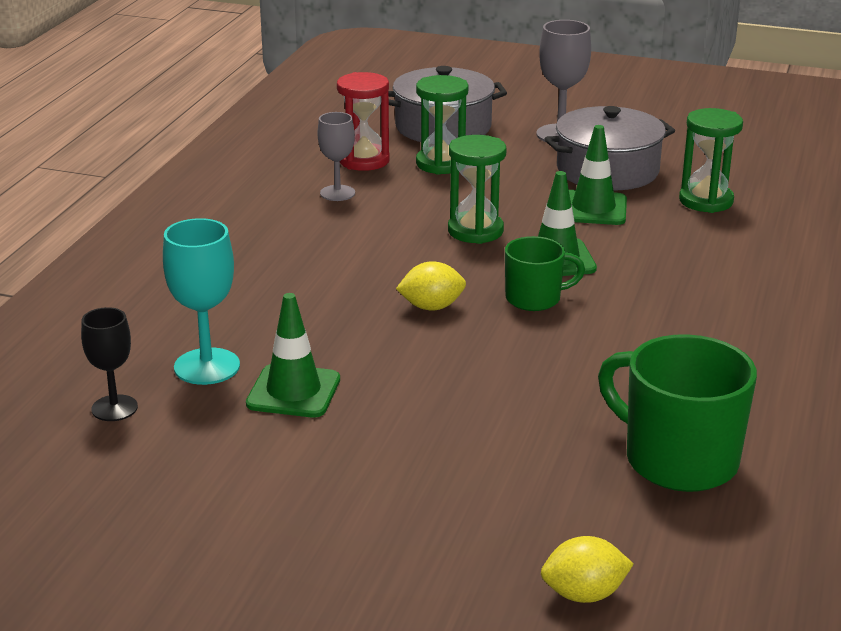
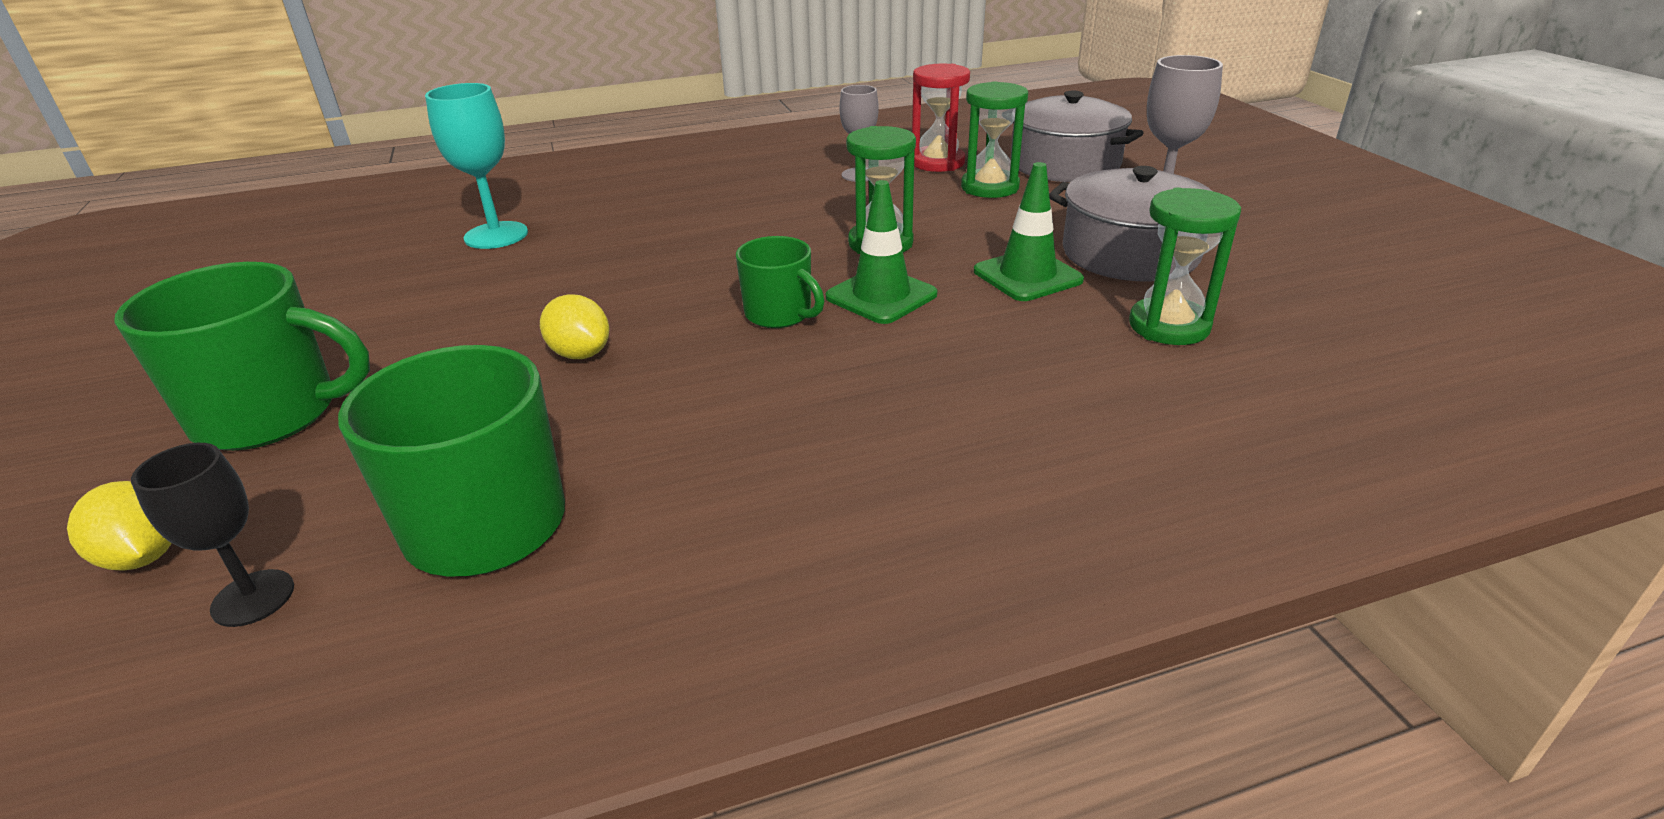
camera: 55 degrees right, 5 degrees up
(114, 408) = (404, 231): black goblet -> black goblet (253, 598)
(293, 392) = (481, 277): green traffic cone -> none
(430, 524) = (270, 415): none -> green mug
(431, 307) = (699, 276): yellow lemon -> yellow lemon (580, 354)

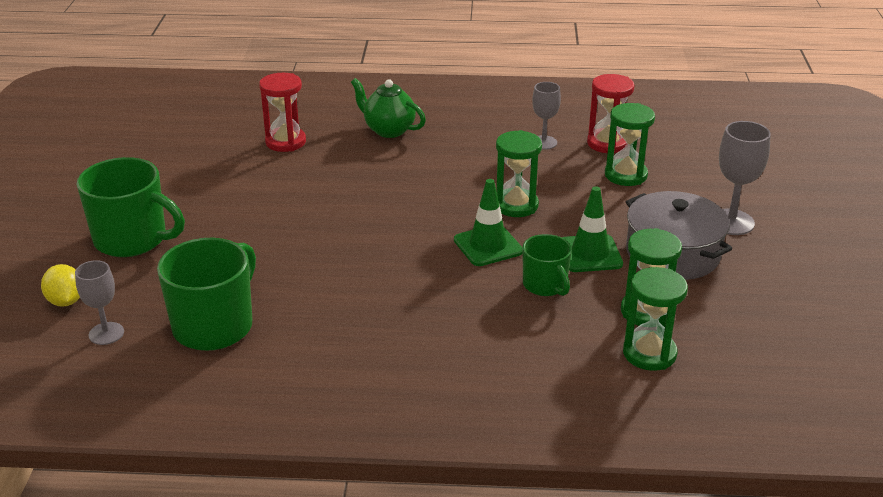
camera: 20 degrees right, 0 degrees up
(253, 598) = (106, 333): black goblet -> grey goblet
(496, 235) = (285, 142): turquoise goblet -> red hourglass
(580, 354) = (297, 242): yellow lemon -> none
(643, 197) = (388, 130): none -> green teapot
(779, 314) = (420, 243): green mug -> green mug (545, 285)
(1065, 164) = (699, 166): grey pot -> none
(1230, 377) = (649, 353): none -> green hourglass

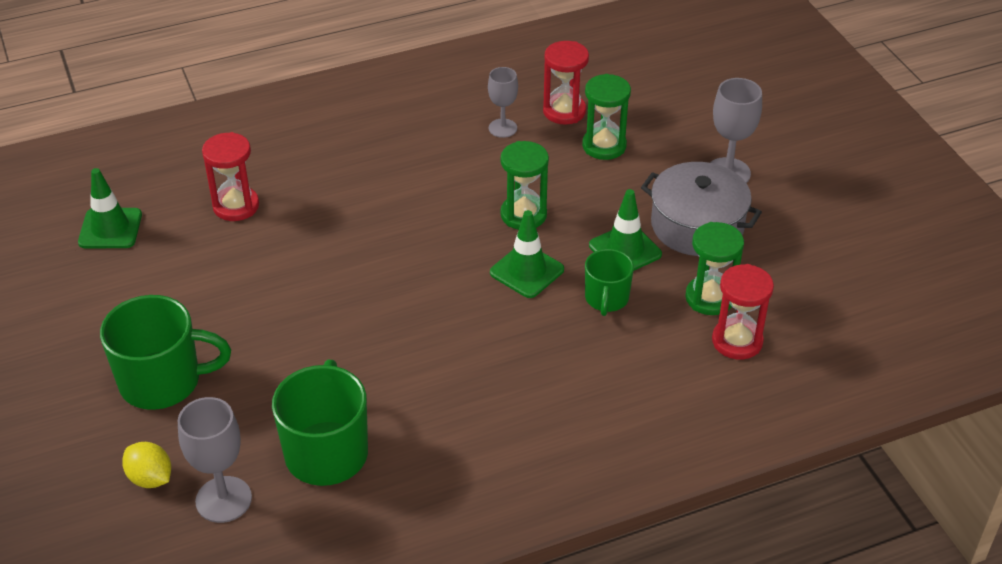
camera: 25 degrees left, 10 degrees up
(106, 333) = (223, 499): grey goblet -> grey goblet, size x1.51
(182, 133) = (110, 229): none -> green traffic cone
(388, 130) = (335, 158): green teapot -> none
(545, 285) = (606, 299): green mug -> green mug turned 60 degrees clockwise
(649, 353) = (737, 341): green hourglass -> red hourglass

